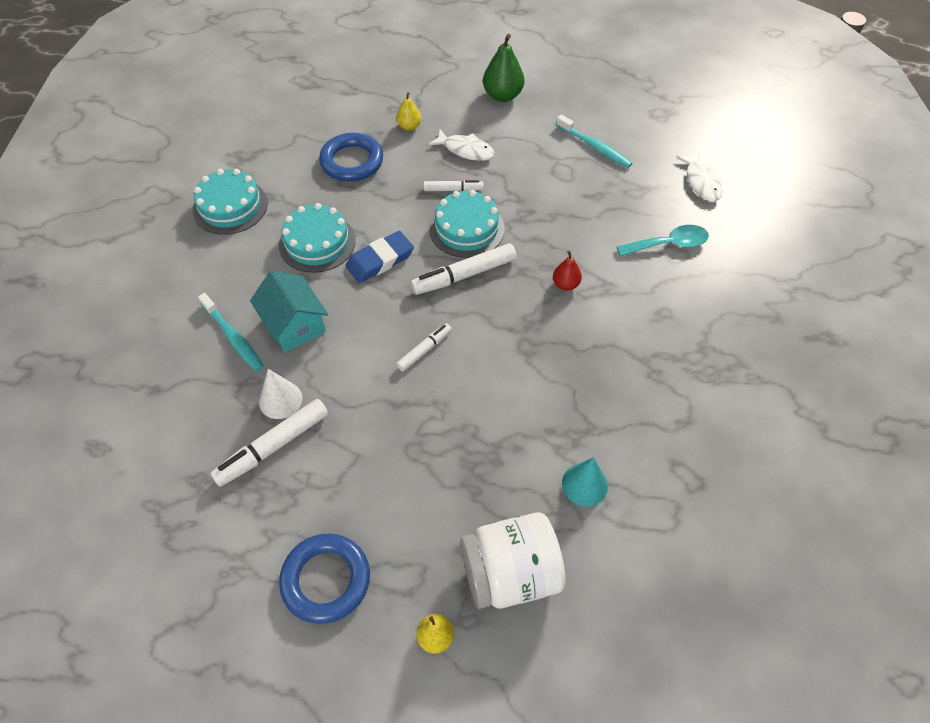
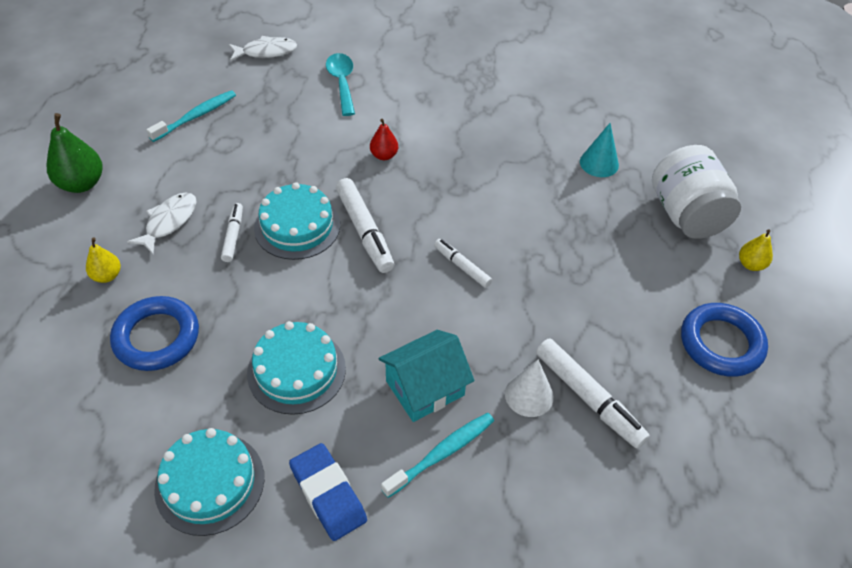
camera: 90 degrees left, 5 degrees down
(380, 260) = (334, 305): blue eraser -> blue eraser (328, 494)

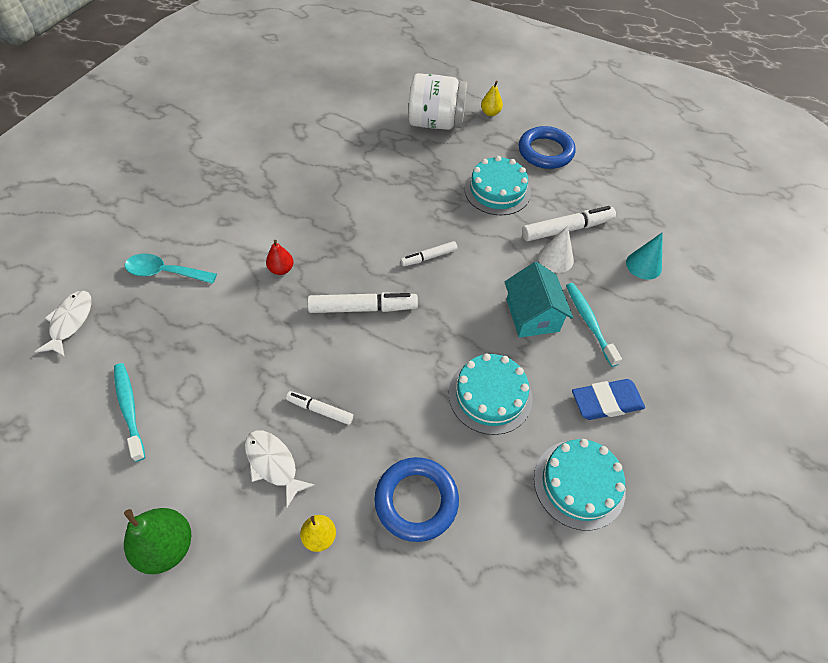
camera: 70 degrees left, 5 degrees up
(297, 226) = (333, 356): turquoise cake -> turquoise cake (497, 191)
(599, 163) = (365, 145): turquoise cone -> turquoise cone (643, 265)

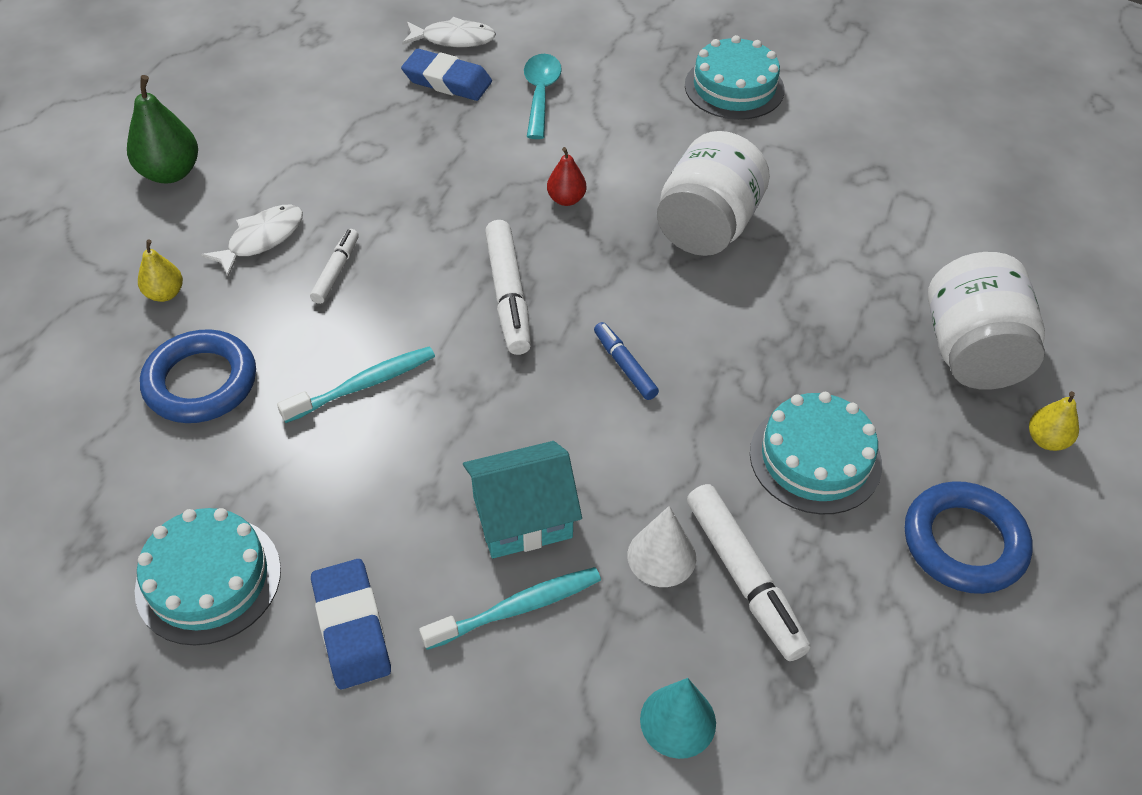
camera: 85 degrees right, 5 degrees down
(124, 329) = (447, 81): none -> blue eraser
(129, 409) = (336, 110): turquoise toothbrush -> turquoise toothbrush (362, 385)
(324, 204) = (707, 227): none -> white jar
(429, 257) = (625, 366): white marker -> blue marker
(490, 395) = (362, 460): turquoise cake -> turquoise cake (734, 87)

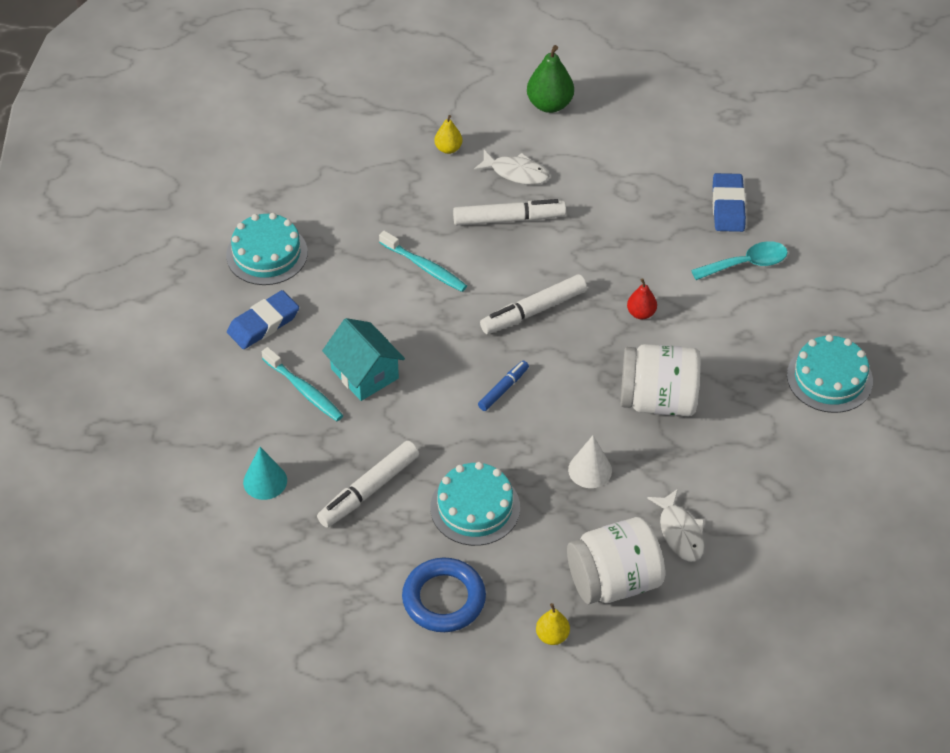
camera: 70 degrees right, 0 degrees up
(201, 382) = (391, 194): blue ring -> none
(336, 271) = (508, 219): white marker -> white marker, size x1.71
(454, 39) = (779, 193): white fish -> white fish (680, 532)
(661, 556) = (366, 446): white cone -> white cone (590, 470)

